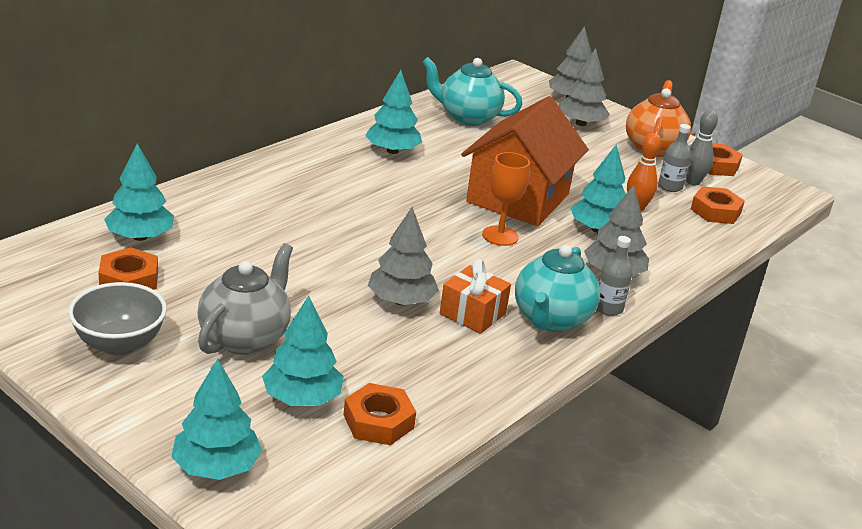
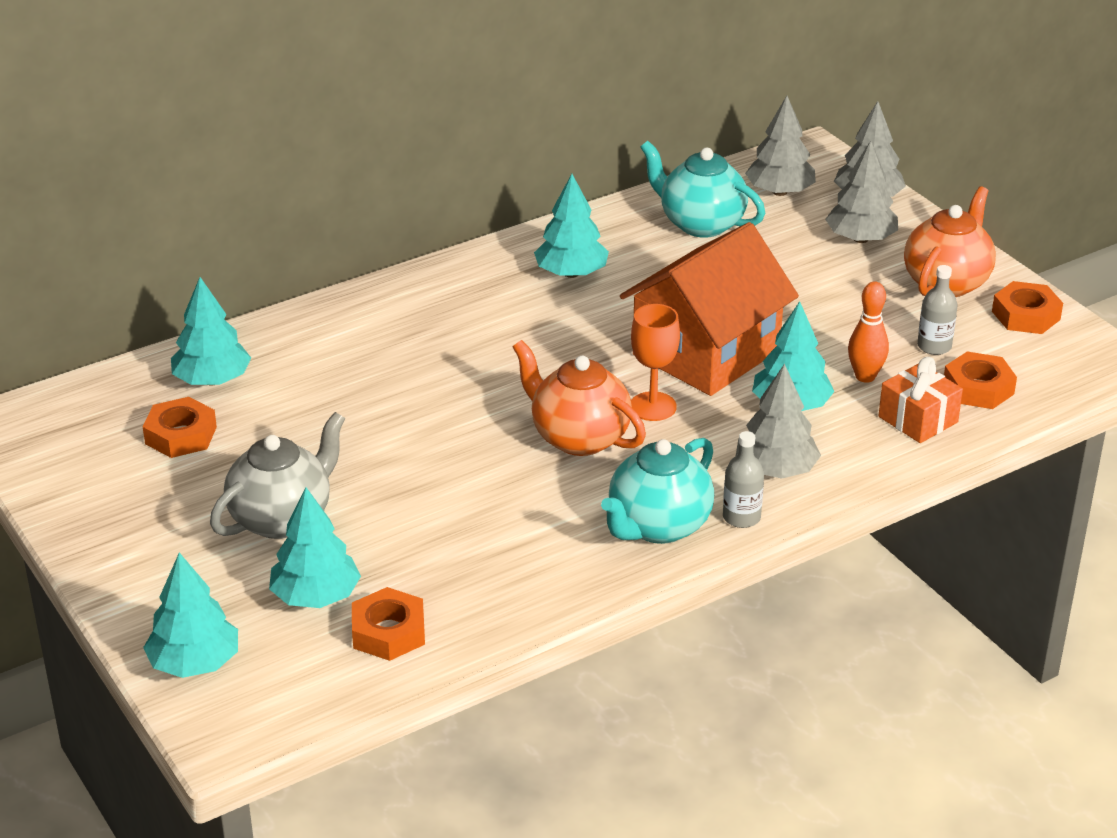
camera: 20 degrees right, 5 degrees up
(119, 344) = (144, 513): grey bowl -> none
(401, 301) = (483, 486): grey tree -> grey tree (779, 192)
(456, 260) = (578, 437): none -> orange teapot
(472, 314) = (563, 510): orange gift -> orange gift (918, 419)
(693, 182) = (973, 340): grey bowling pin -> none

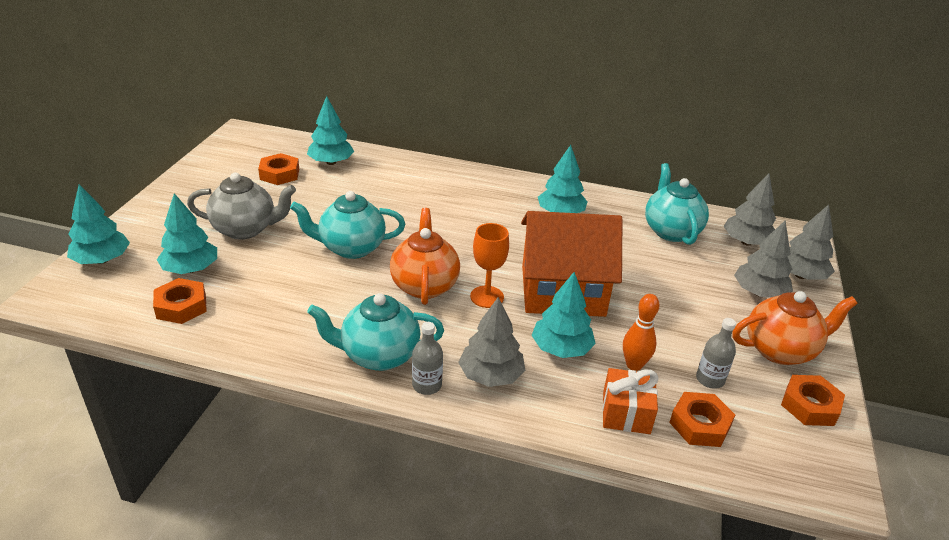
camera: 45 degrees right, 0 degrees up
(436, 455) = (350, 248): none -> turquoise teapot

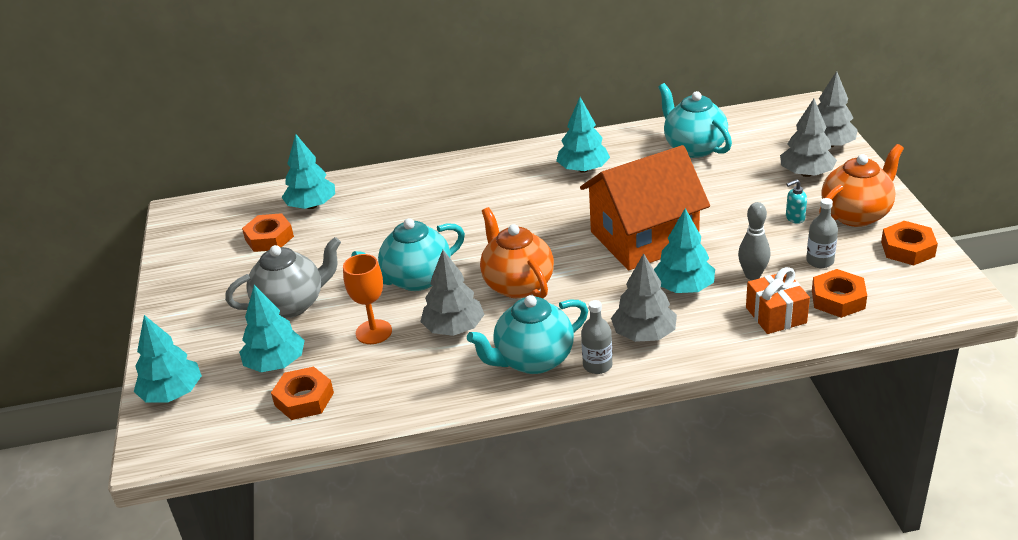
camera: 20 degrees left, 0 degrees up
(487, 297) = (582, 271): orange goblet -> orange goblet (374, 332)
(634, 365) = (752, 275): orange bowling pin -> grey bowling pin
(716, 329) = (794, 218): none -> turquoise soap dispenser
(746, 242) = (764, 132): grey tree -> grey tree (454, 328)

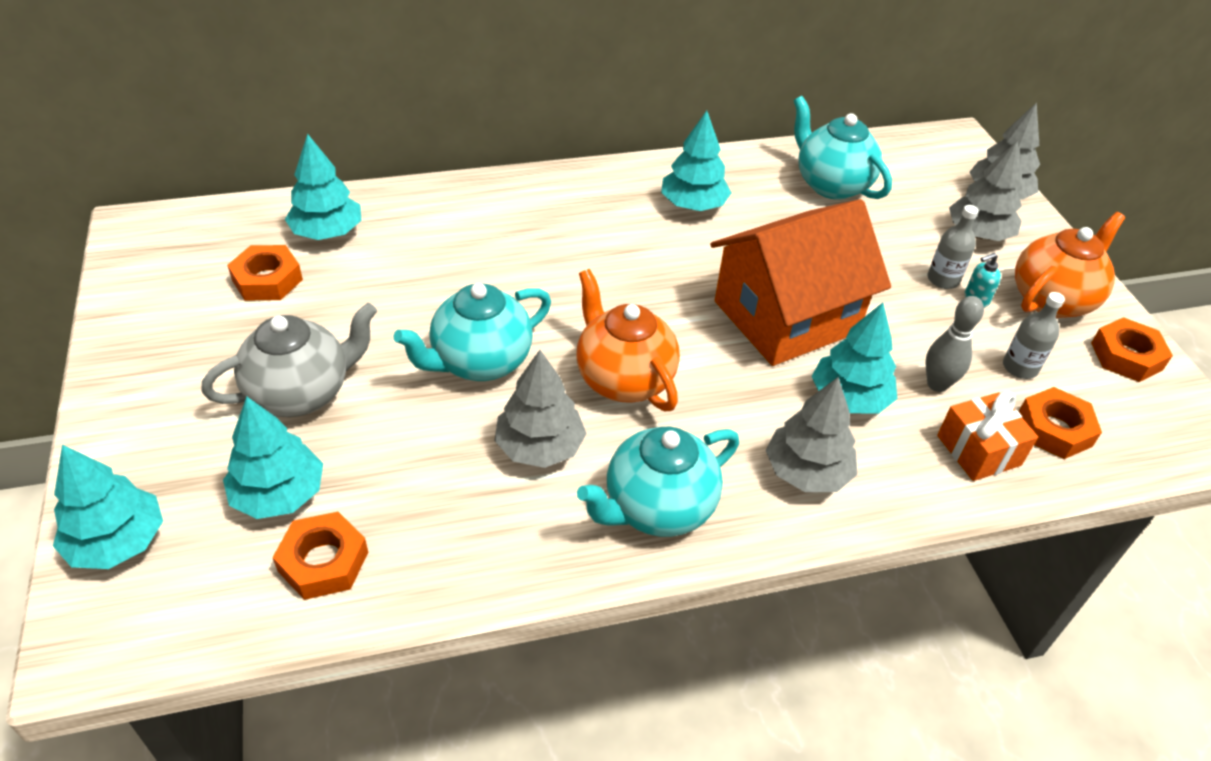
camera: 10 degrees left, 10 degrees up
(374, 332) = (424, 447): orange goblet -> none
(597, 365) = (749, 522): grey bottle -> grey bottle (943, 279)

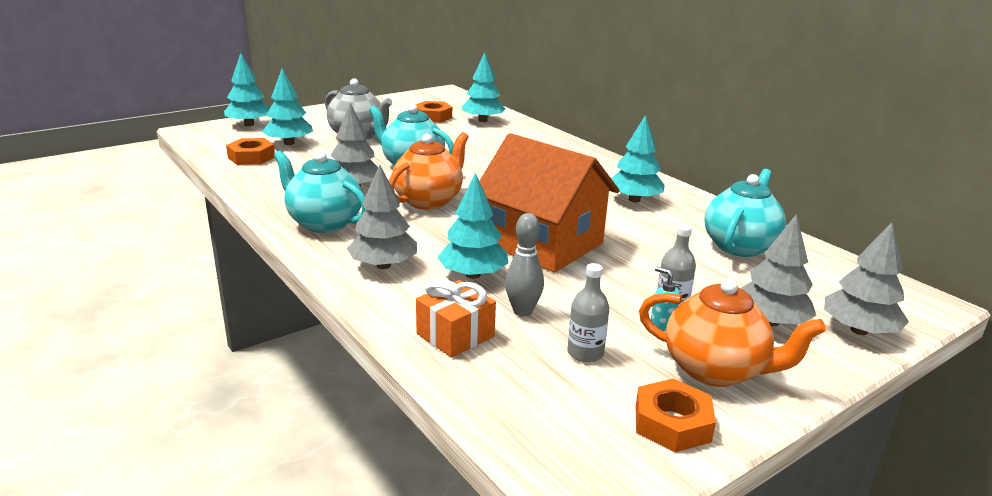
camera: 70 degrees right, 20 degrees down
(1054, 429) = (513, 375): orange nut -> none

